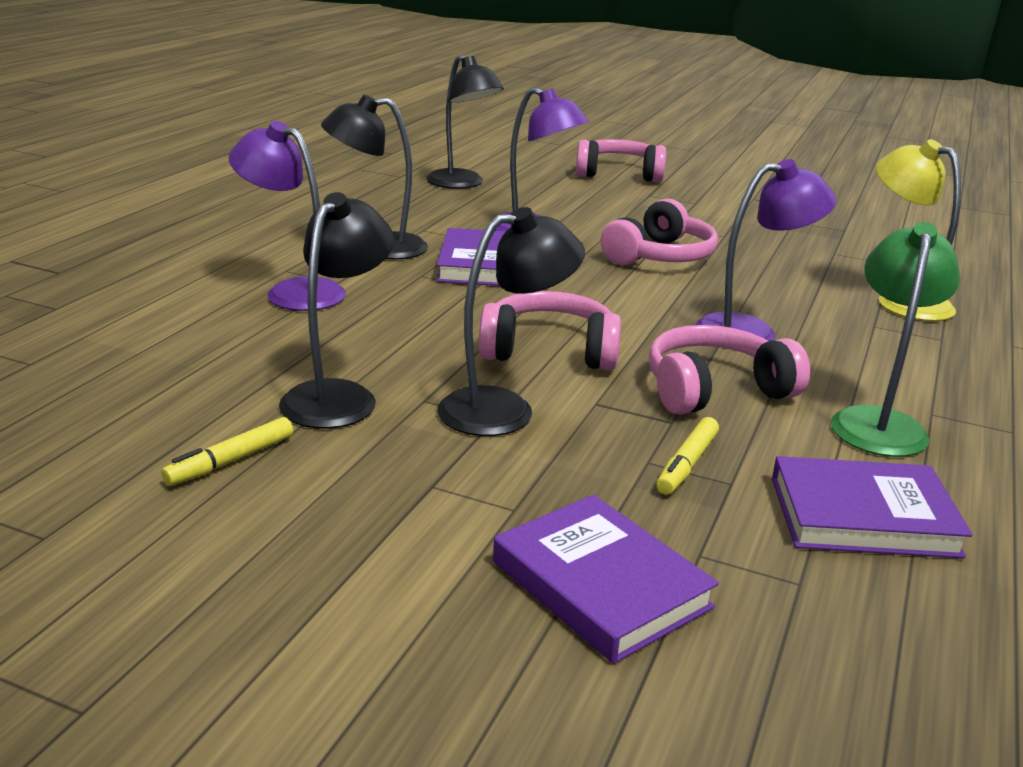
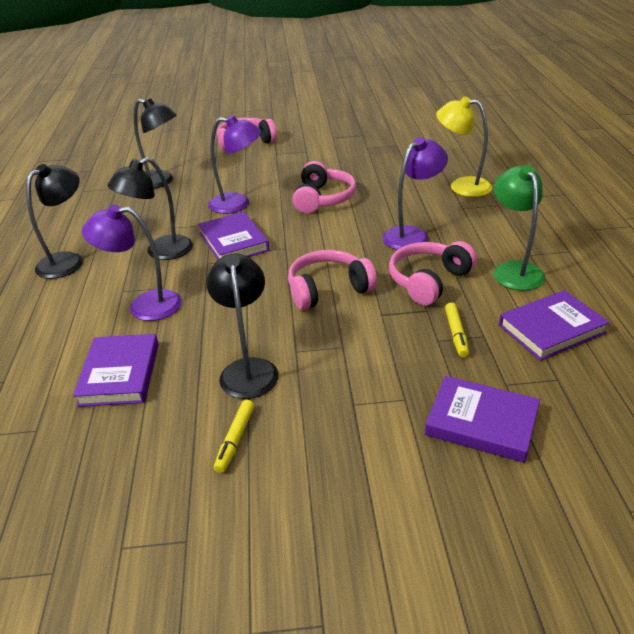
camera: 25 degrees left, 10 degrees up
(182, 345) = (120, 374): none -> purple book
(504, 409) = (342, 338): black lamp -> black lamp (68, 261)

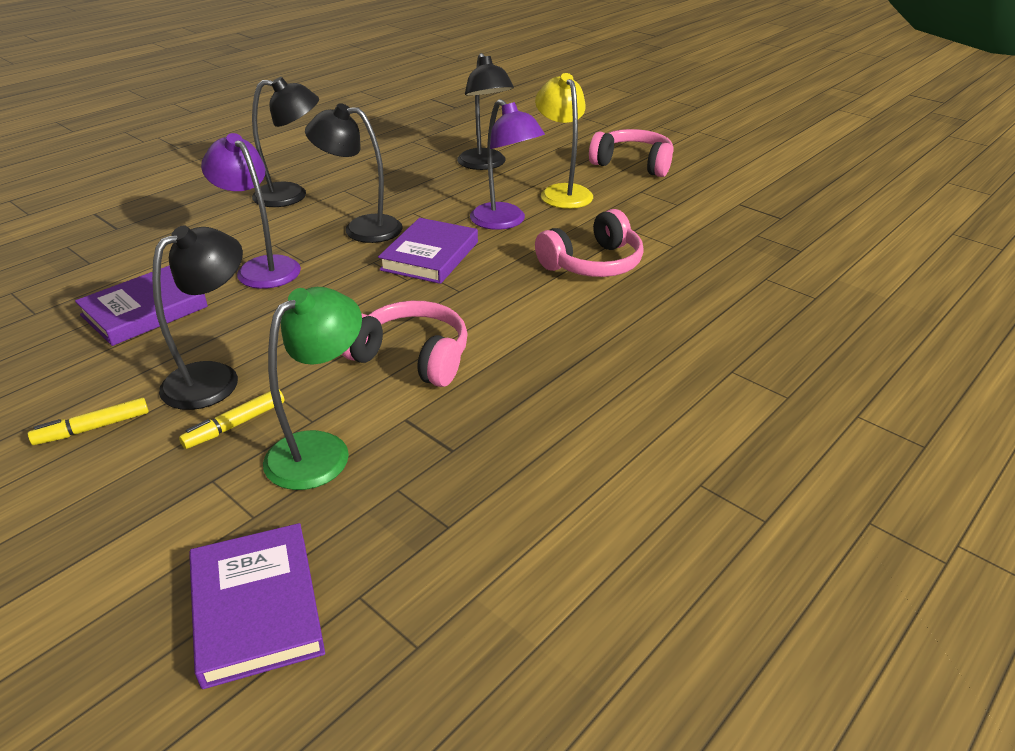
camera: 45 degrees right, 0 degrees up
(412, 235) = (606, 361): purple lamp -> none
(428, 281) = (518, 422): pink headphones -> none
(456, 334) = (427, 499): yellow marker -> yellow marker (235, 425)
(462, 186) = (785, 344): yellow lamp -> yellow lamp (562, 192)
(513, 270) = (638, 485): green lamp -> green lamp (320, 450)
(551, 329) = (533, 588): purple book -> none

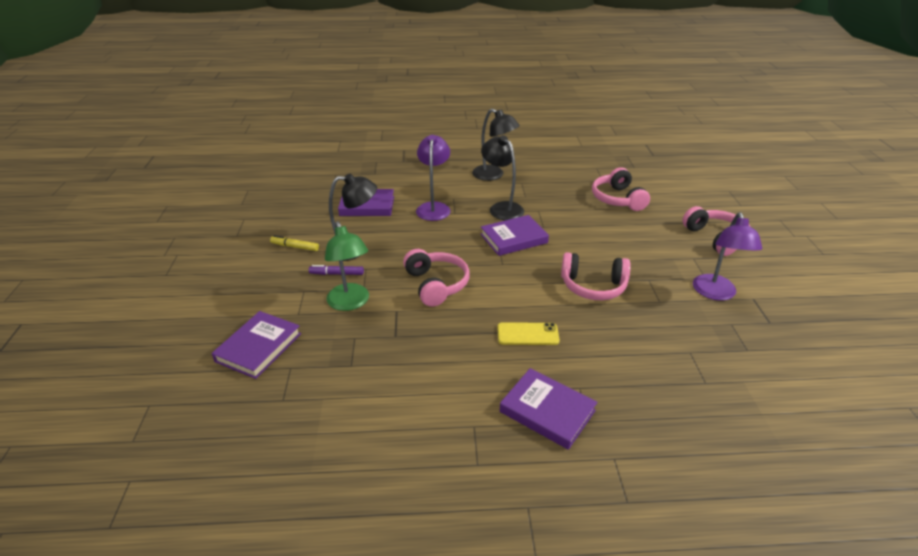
camera: 45 degrees right, 0 degrees up
(235, 425) = (337, 274): yellow marker -> purple marker
(320, 450) = (350, 303): green lamp -> green lamp turned 75 degrees clockwise
(484, 164) = (617, 199): black lamp -> pink headphones
(505, 222) = (579, 238): purple lamp -> purple lamp (715, 293)
(562, 192) = (640, 236): yellow lamp -> none
(603, 350) = (527, 334): none -> yellow phone
(741, 414) = (547, 411): none -> purple book

